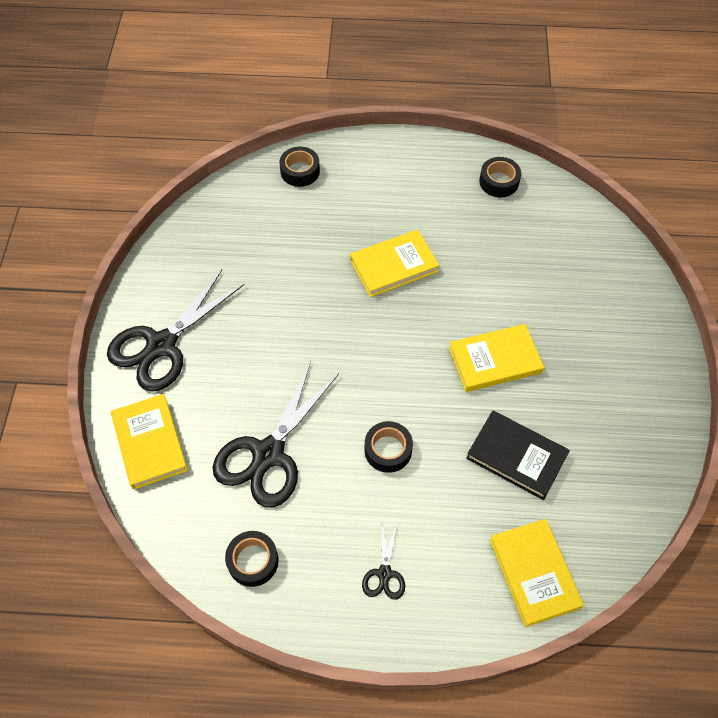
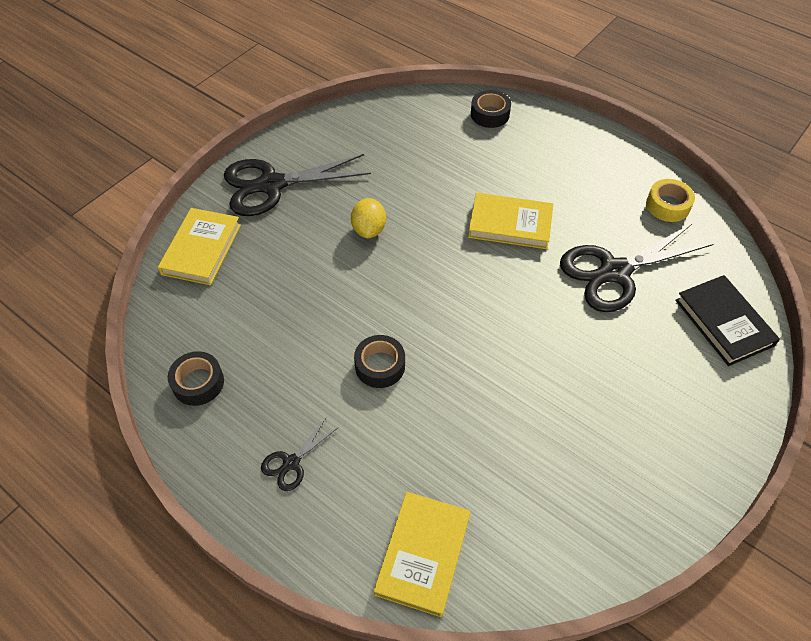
camera: 35 degrees right, 5 degrees down
(268, 454) = (281, 310): black scissors -> black scissors (615, 272)
(283, 337) = (369, 229): none -> yellow lemon
(495, 361) = (539, 350): yellow book -> none
(499, 182) = (667, 205): black tape -> yellow tape
(516, 456) = (492, 442): black book -> black book (724, 322)

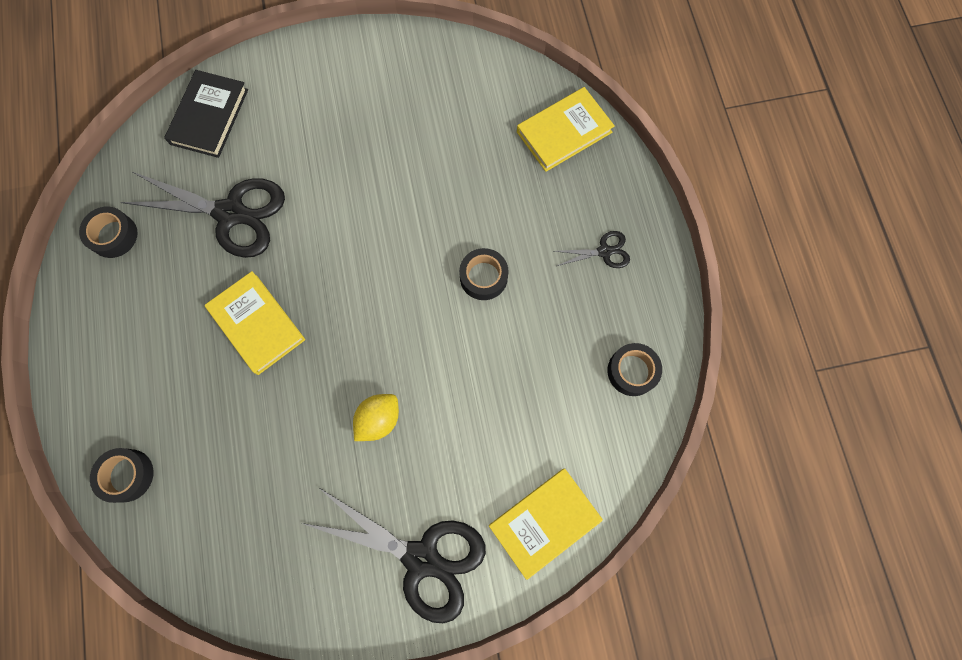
camera: 140 degrees left, 20 degrees up
(667, 205) = (113, 235): yellow tape -> black tape

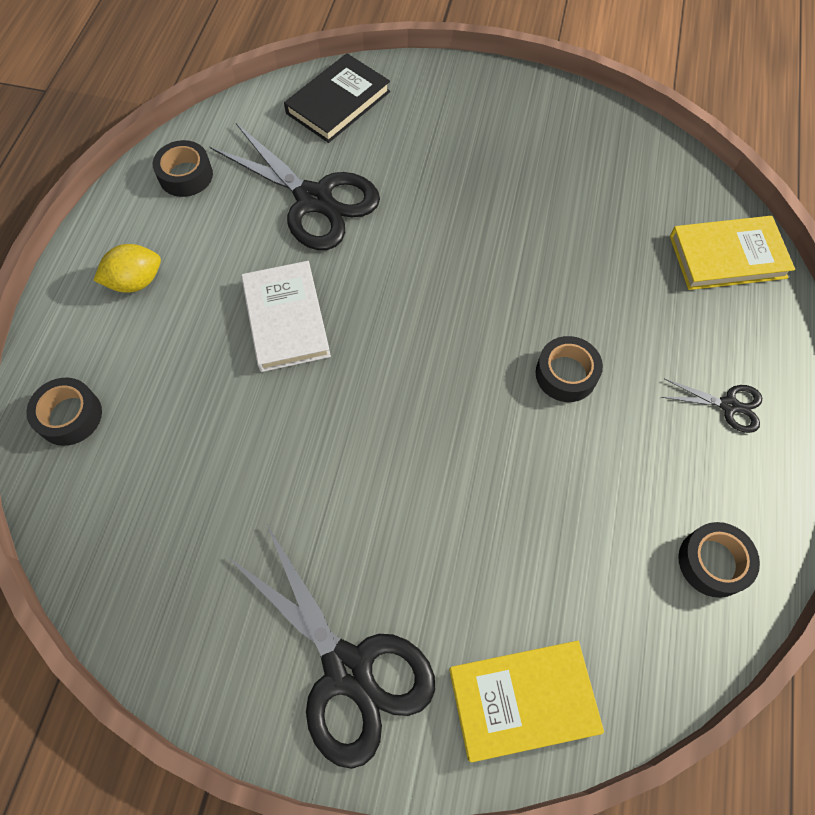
camera: 25 degrees right, 10 degrees down
(257, 324) = (286, 319): yellow book -> white book
(378, 419) = (372, 480): yellow lemon -> yellow lemon (136, 281)

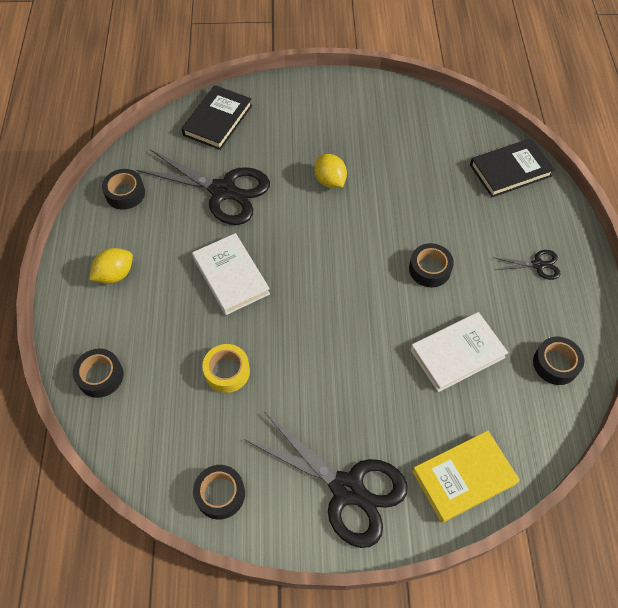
camera: 15 degrees left, 5 degrees down
(170, 626) = (220, 494): none -> black tape
(237, 452) = (227, 371): none -> yellow tape
(463, 217) = (330, 181): none -> yellow lemon
(569, 508) = (457, 353): none -> white book
(727, 256) = (510, 170): yellow book -> black book

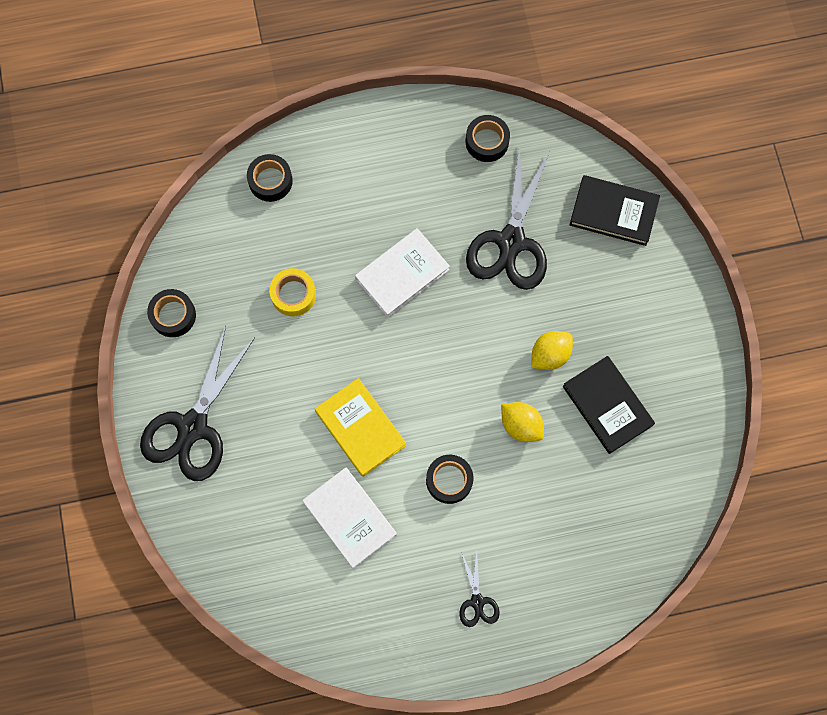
camera: 80 degrees right, 15 degrees up
(115, 274) = (383, 161): yellow lemon -> yellow lemon (520, 425)
(464, 477) = (218, 534): yellow book -> yellow book (360, 428)
(510, 170) = (611, 564): black book -> black book (607, 405)
(555, 364) = (354, 622): black tape -> none

